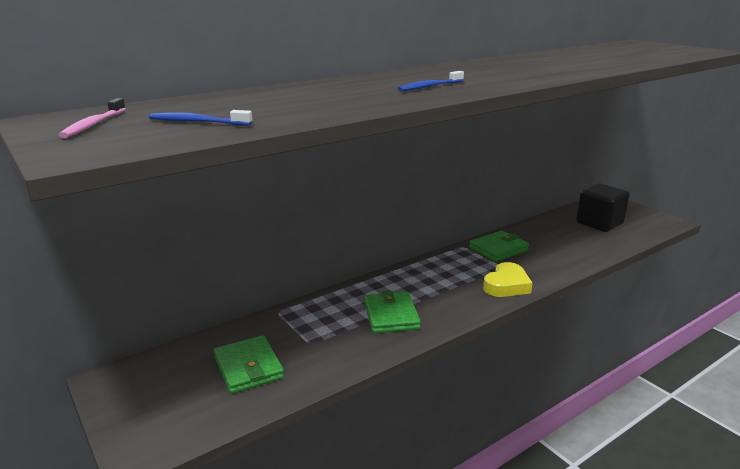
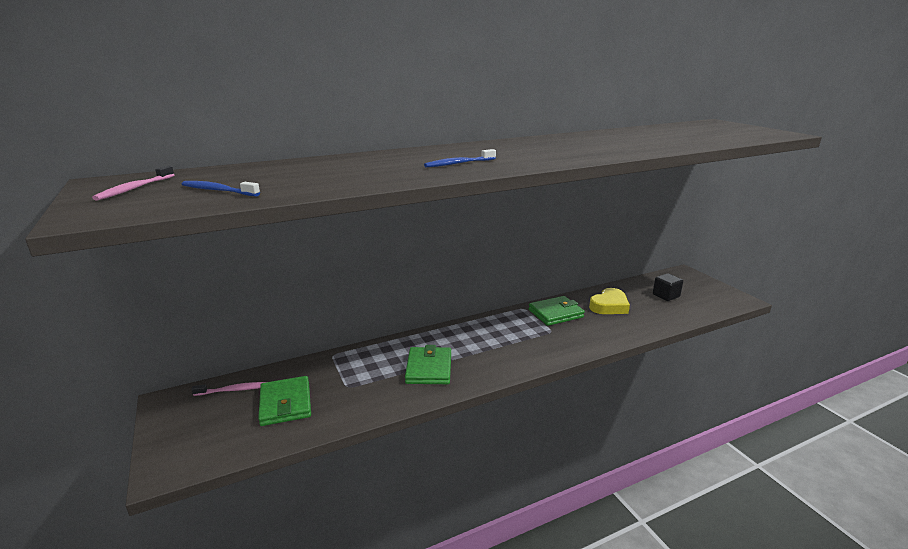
camera: 10 degrees right, 0 degrees up
(180, 360) = (233, 390): none -> pink toothbrush
(506, 285) = (548, 350): yellow heart -> yellow heart (609, 306)
(599, 223) = (666, 296): black cube -> black cube, size x0.58

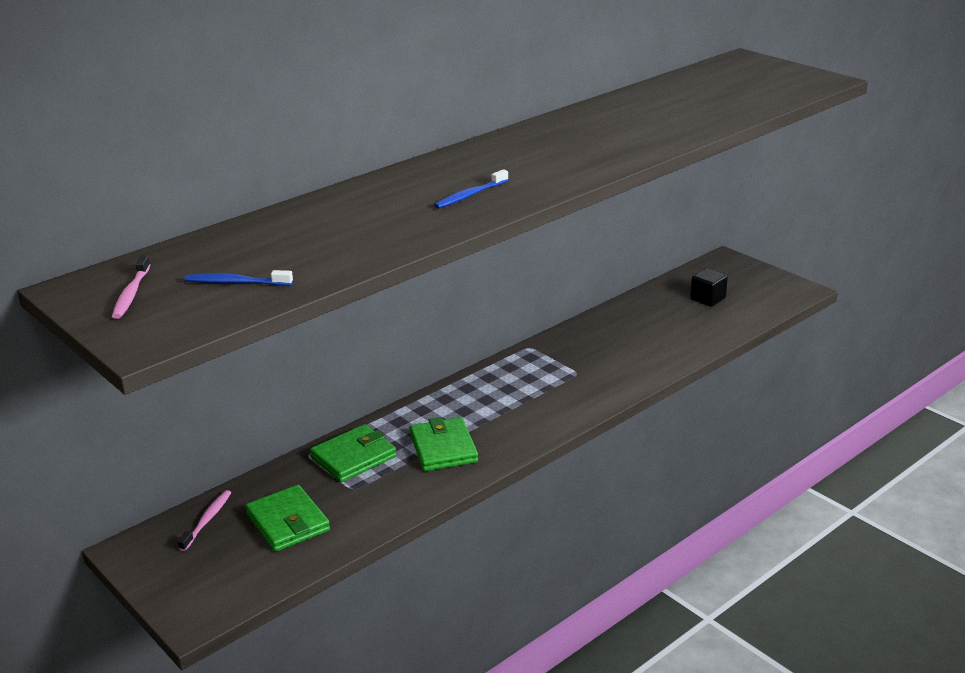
camera: 15 degrees left, 5 degrees up
(233, 390) = (207, 520): pink toothbrush -> pink toothbrush turned 45 degrees counterclockwise
(555, 313) = (574, 348): green wallet -> green wallet (353, 457)
(609, 306) = (639, 326): yellow heart -> none

